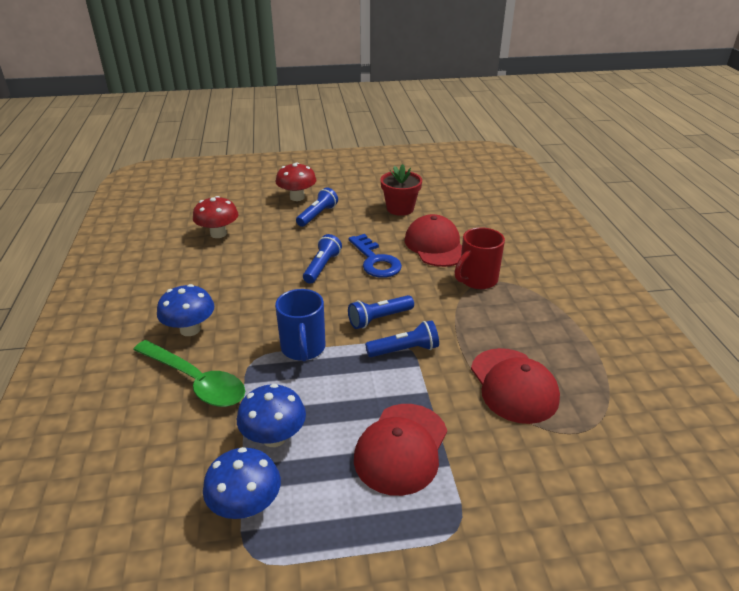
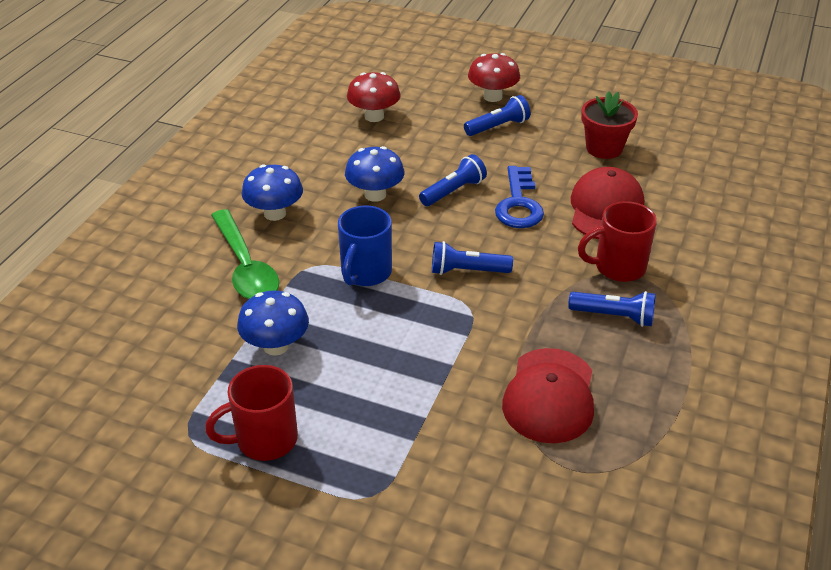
camera: 30 degrees right, 5 degrees up
(246, 506) = (211, 393): blue mushroom -> blue mushroom (375, 195)
(328, 526) = (264, 440): none -> red mug
(401, 448) = (381, 405): red cap -> none
(404, 350) = (465, 314): blue flashlight -> blue flashlight (614, 316)

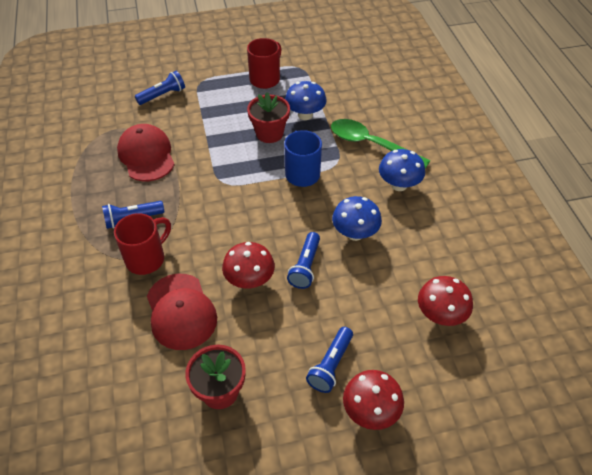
camera: 145 degrees right, 10 degrees up
(352, 343) = (269, 133): none -> red flower pot
(467, 271) = (243, 205): blue flashlight -> blue flashlight (163, 95)
(518, 204) = (249, 280): blue key -> red mushroom

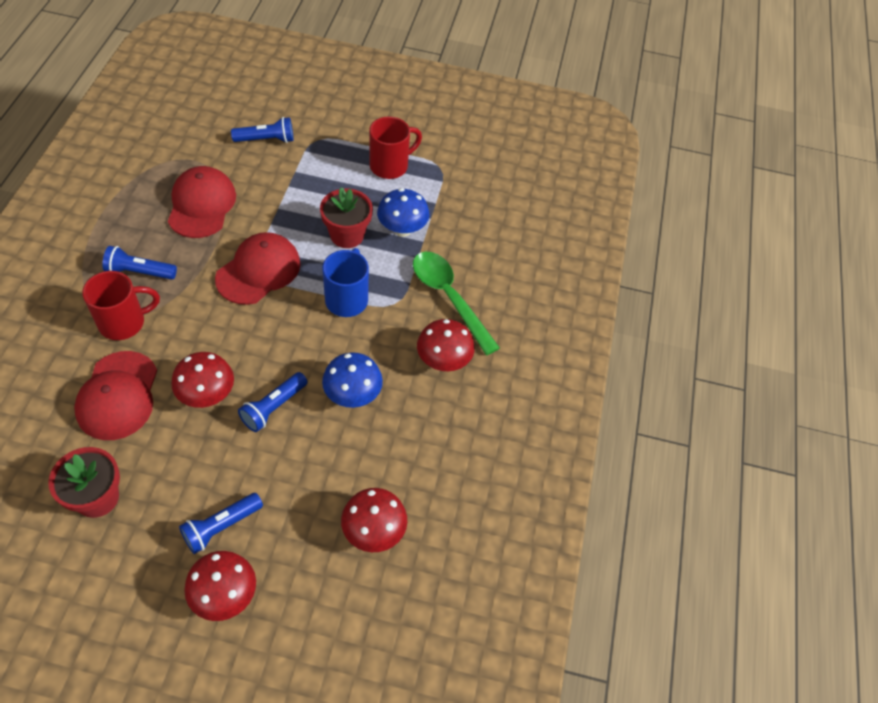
camera: 20 degrees right, 5 degrees up
(223, 181) = (258, 271): none -> red cap
(399, 185) = (443, 361): blue mushroom -> red mushroom

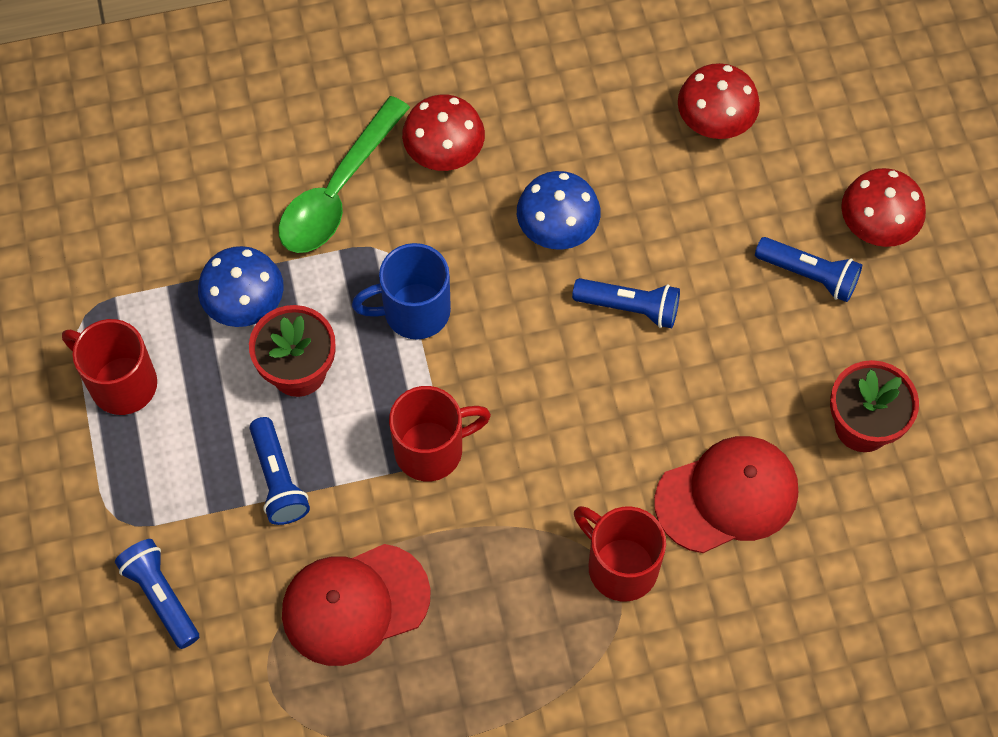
camera: 110 degrees left, 10 degrees up
(139, 272) = (527, 605): blue flashlight -> blue flashlight (278, 480)
(207, 395) = (660, 393): red mushroom -> none
(258, 271) = (432, 449): red cap -> red mug

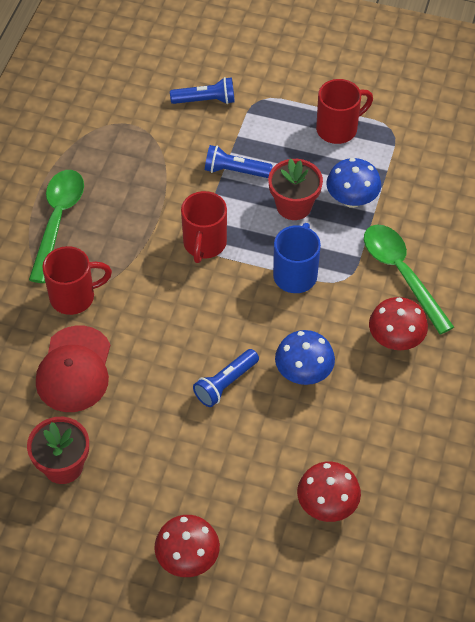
camera: 120 degrees right, 10 degrees down
(355, 604) = (142, 173): red cap -> none
(509, 671) = (57, 220): none -> green spoon
(809, 275) = (181, 496): blue flashlight -> none

